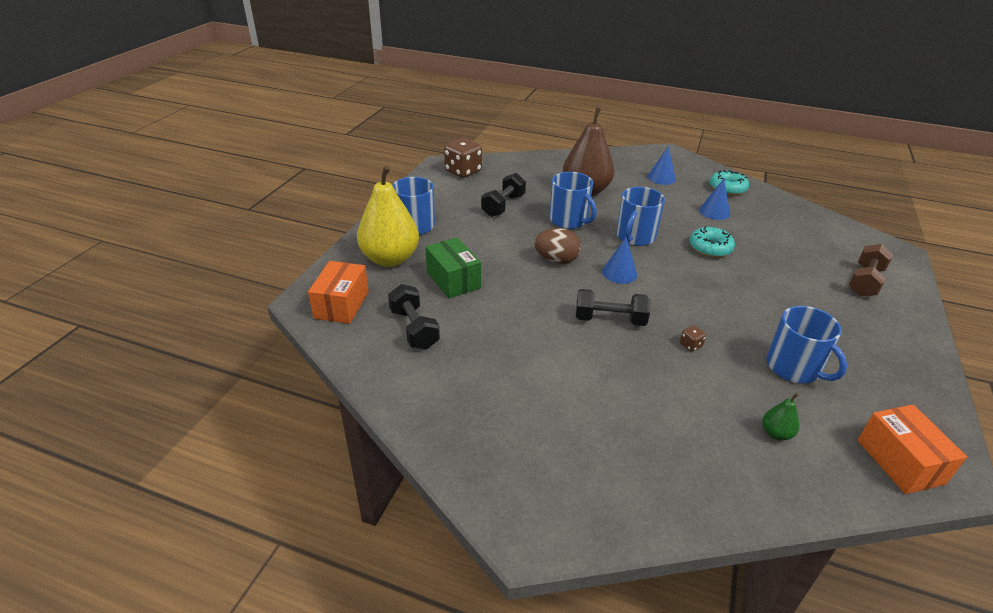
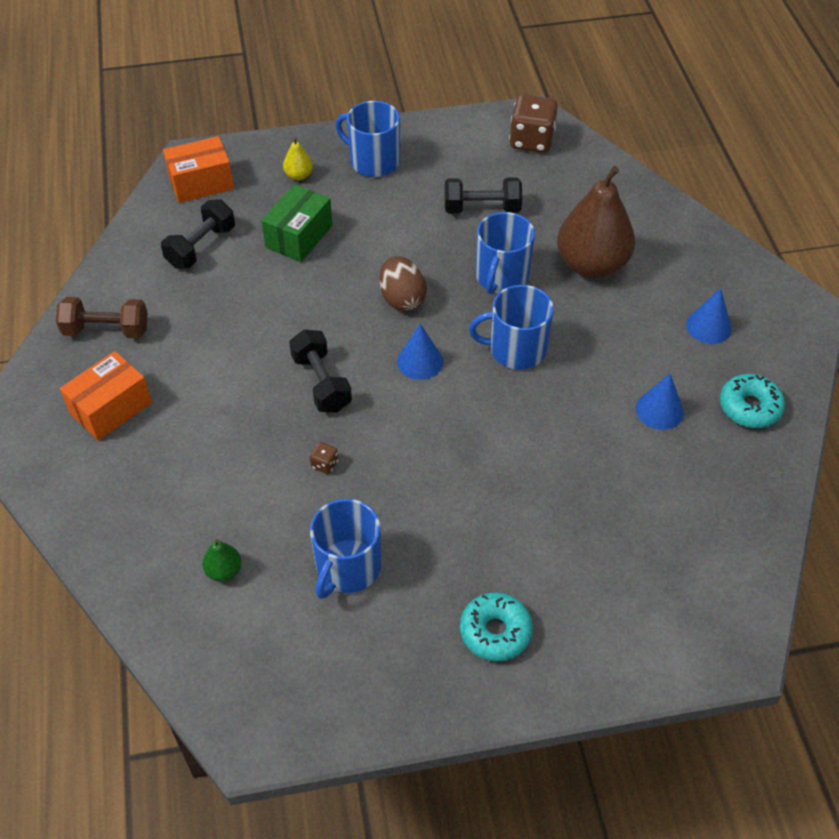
camera: 60 degrees right, 15 degrees up
(390, 259) = (298, 175): yellow pear -> yellow pear, size x0.42
(710, 248) = (552, 430): turquoise donut -> turquoise donut (495, 632)
(865, 282) = (606, 617): brown dumbbell -> brown dumbbell (106, 330)
(900, 461) = (244, 688): orange box -> orange box (111, 408)

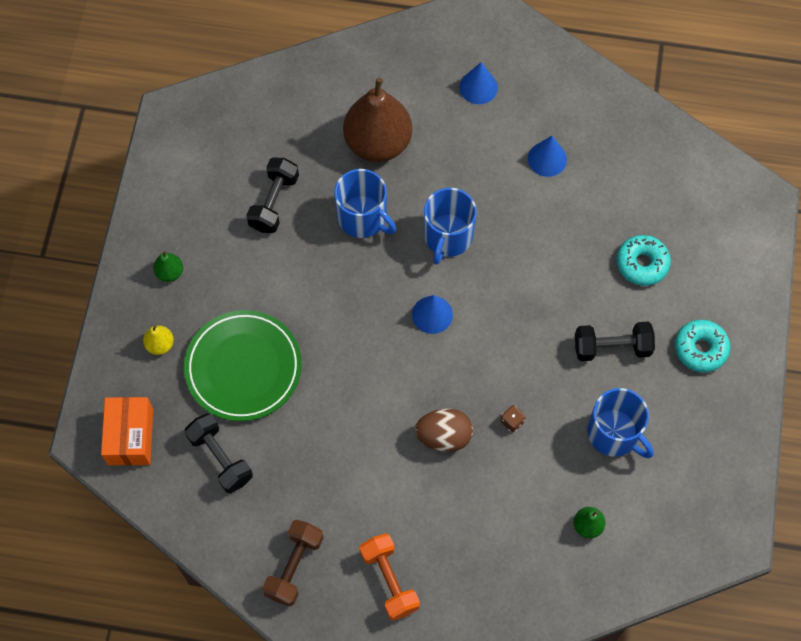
camera: 70 degrees left, 15 degrees up
(111, 408) = (389, 580): orange box -> orange dumbbell
(299, 236) = (243, 367): green box -> green plate
(321, 383) = (426, 399): black dumbbell -> black dumbbell (612, 347)
(373, 161) = (170, 272): blue mug -> green pear
(402, 299) = (356, 305): brown egg -> brown egg (444, 436)
(531, 141) = (203, 128): brown dice -> none
(749, 407) = (567, 96): turquoise donut -> turquoise donut (642, 263)

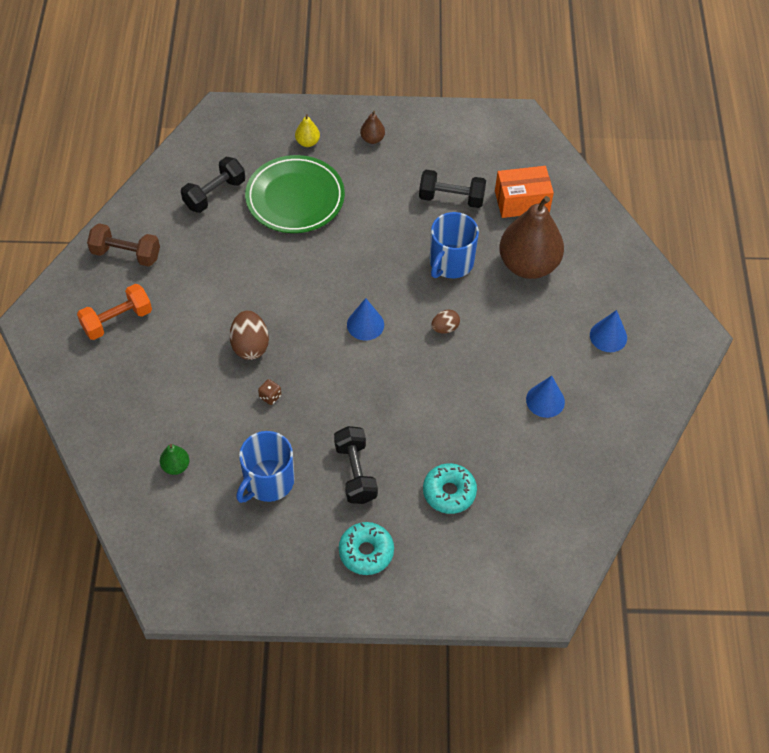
camera: 80 degrees right, 10 degrees down
(130, 436) = (227, 136): orange box -> orange box (522, 201)
(170, 272) = (372, 139): green pear -> brown pear
(447, 237) = (445, 328): blue mug -> brown egg

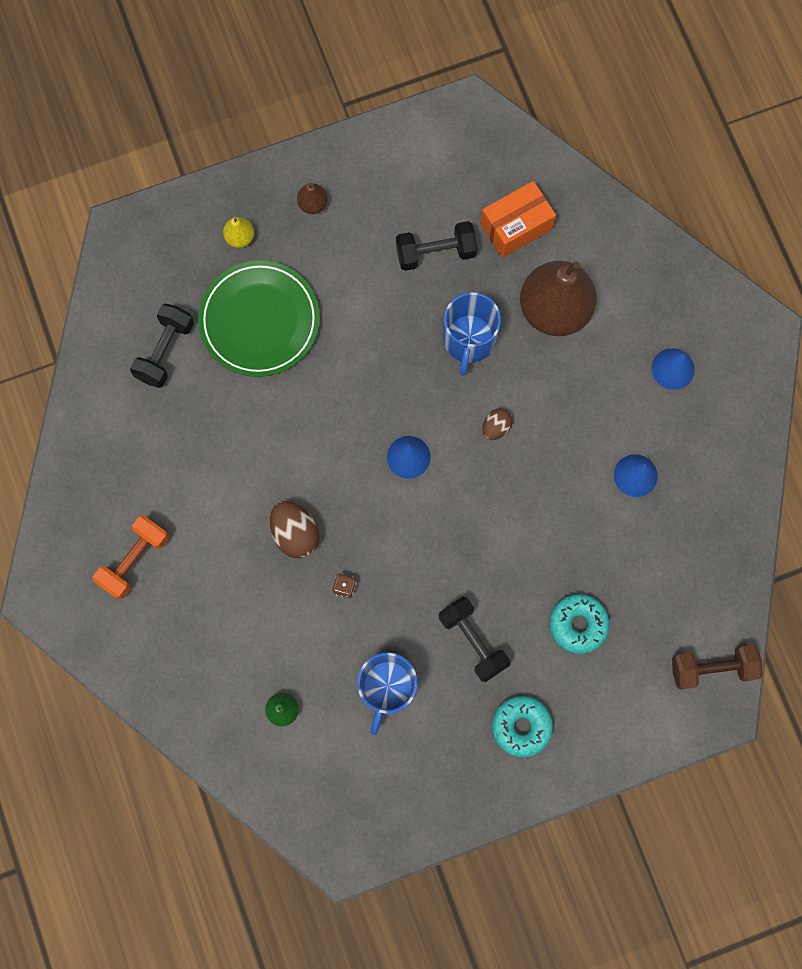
camera: 20 degrees left, 20 degrees up
(126, 254) = (102, 471): brown dumbbell -> brown dumbbell (712, 668)

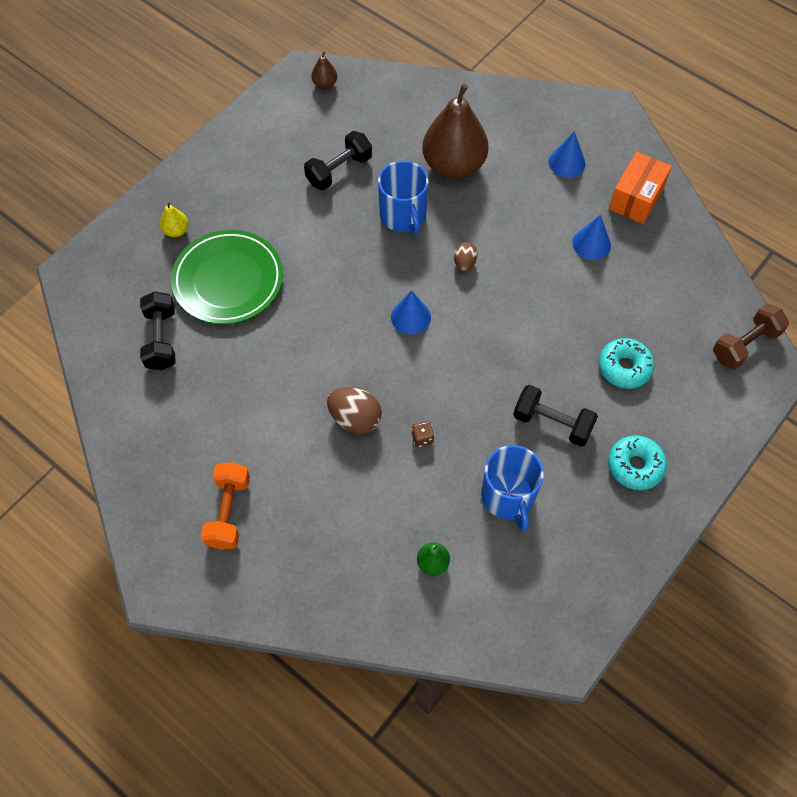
camera: 30 degrees left, 15 degrees down
(313, 204) = (222, 182): brown pear -> brown pear (325, 84)
(516, 227) = (388, 127): orange box -> orange box (636, 198)

